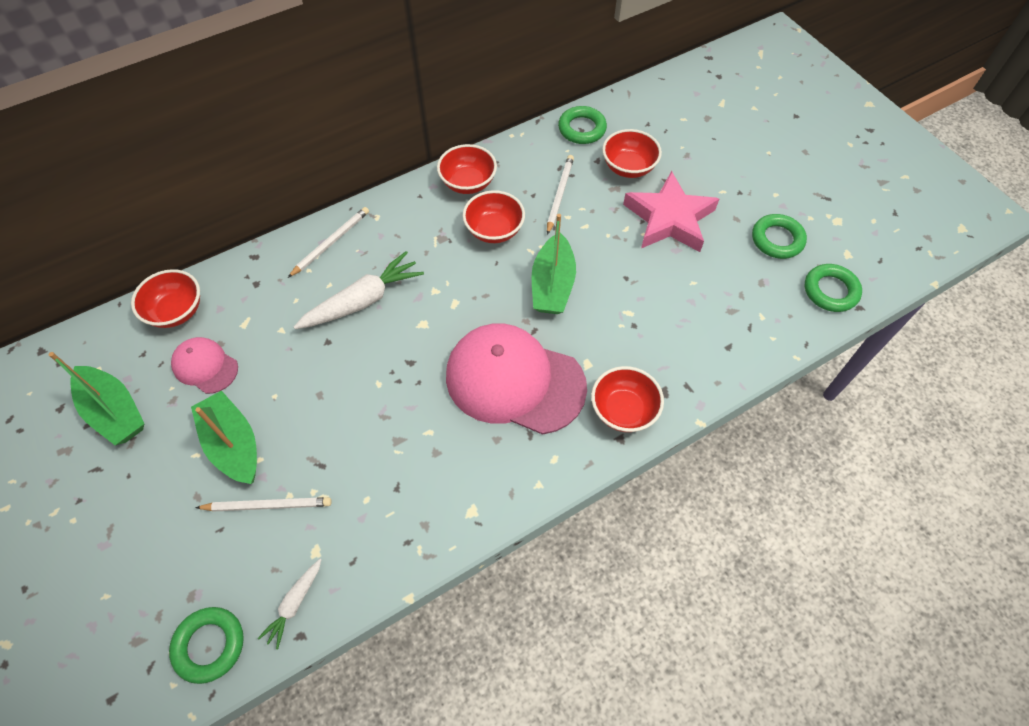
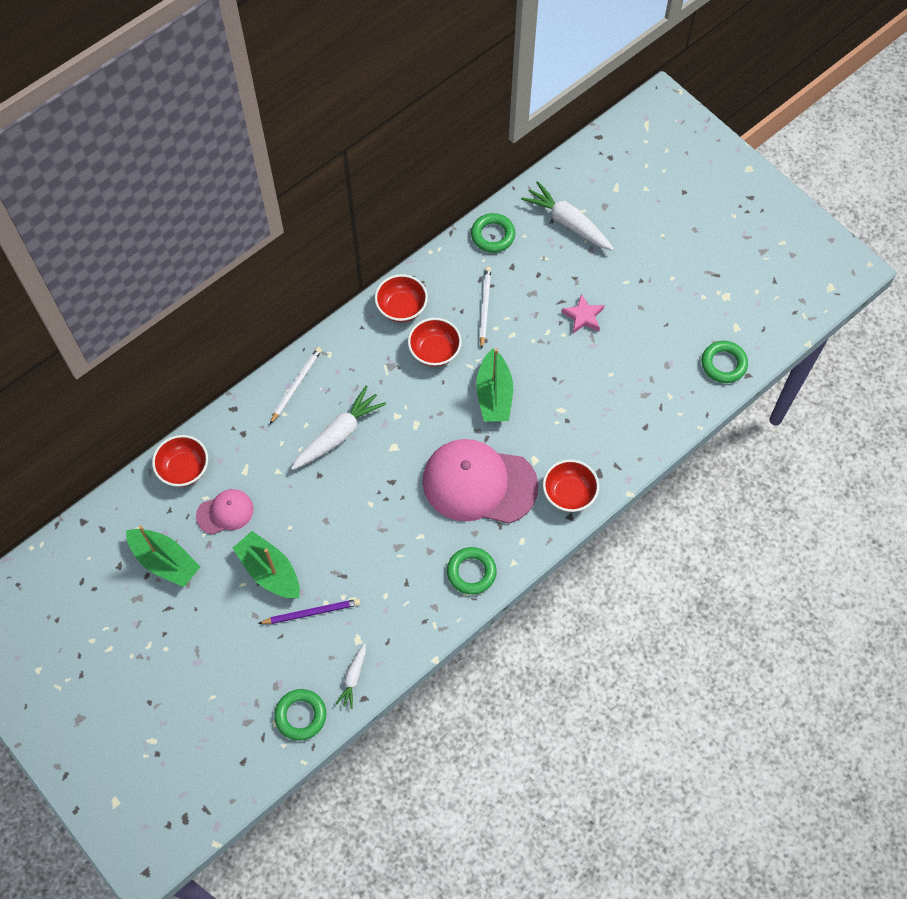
camera: 10 degrees left, 5 degrees up
(205, 366) = (225, 512): pink cap -> pink cap turned 135 degrees clockwise
(268, 505) = (311, 612): white pencil -> purple pencil
(628, 167) = (541, 270): red bowl -> none
(665, 127) = (568, 222): none -> white carrot
(669, 218) = (583, 316): pink star -> pink star, size x0.53
(777, 239) = (676, 322): green ring -> green ring (471, 572)

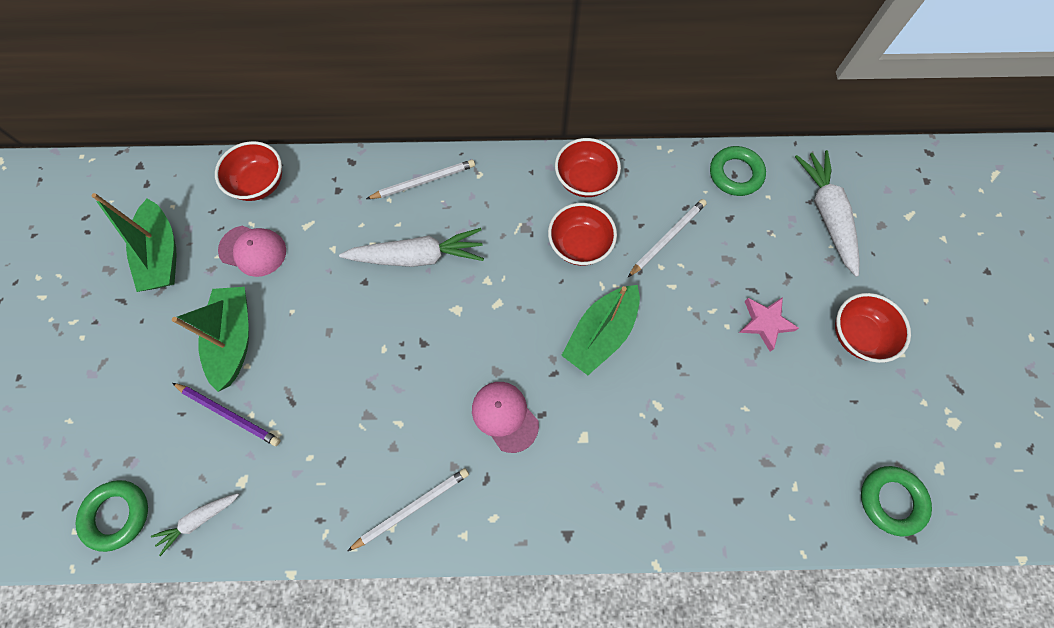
camera: 40 degrees right, 5 degrees up
(471, 572) = (412, 508): green ring -> white pencil
(479, 483) = (505, 416): pink cap -> pink cap, size x0.49
(569, 493) = (588, 507): red bowl -> red bowl (857, 335)

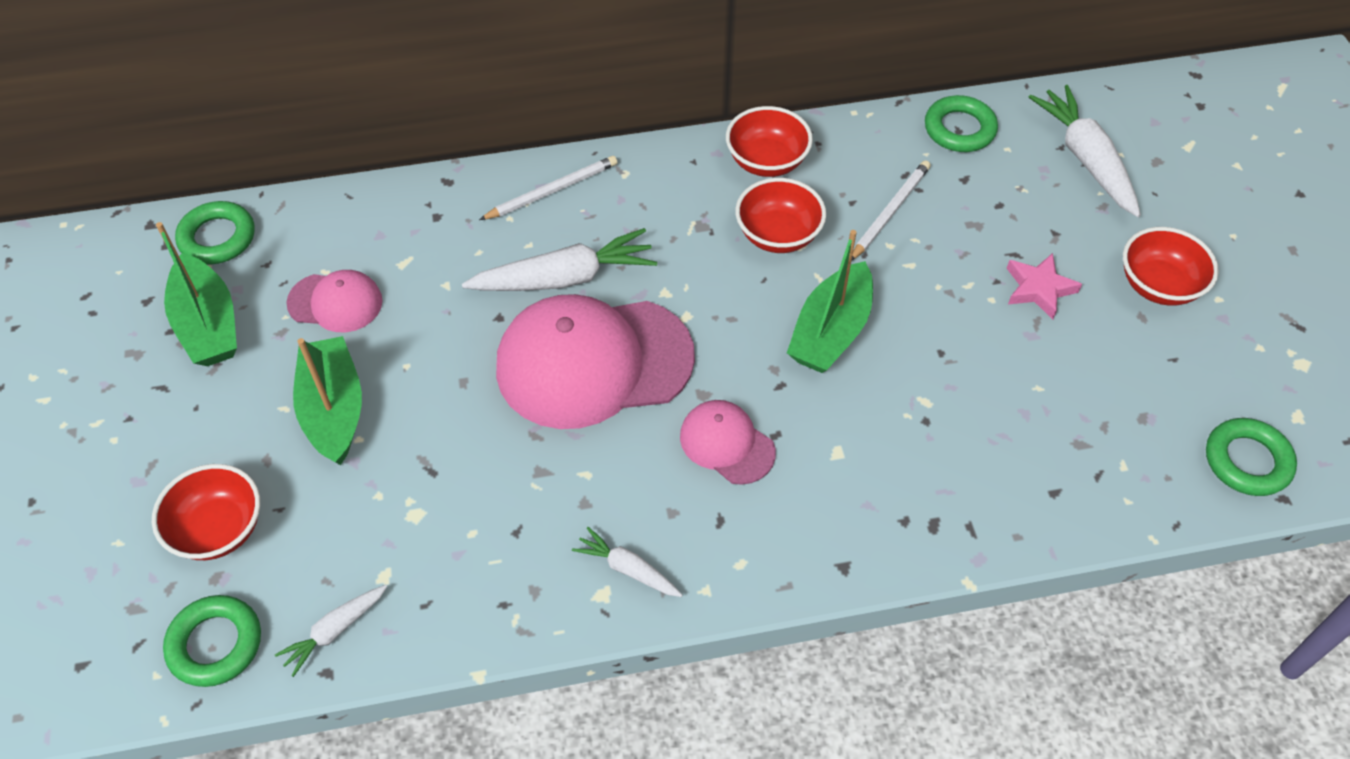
camera: 10 degrees left, 15 degrees down
(183, 184) = (217, 238): none -> green ring
(229, 414) = (347, 499): purple pencil -> none
(259, 183) = (326, 223): red bowl -> red bowl (218, 529)
(412, 508) = (628, 569): white pencil -> white carrot
(424, 331) = (594, 362): none -> pink cap

